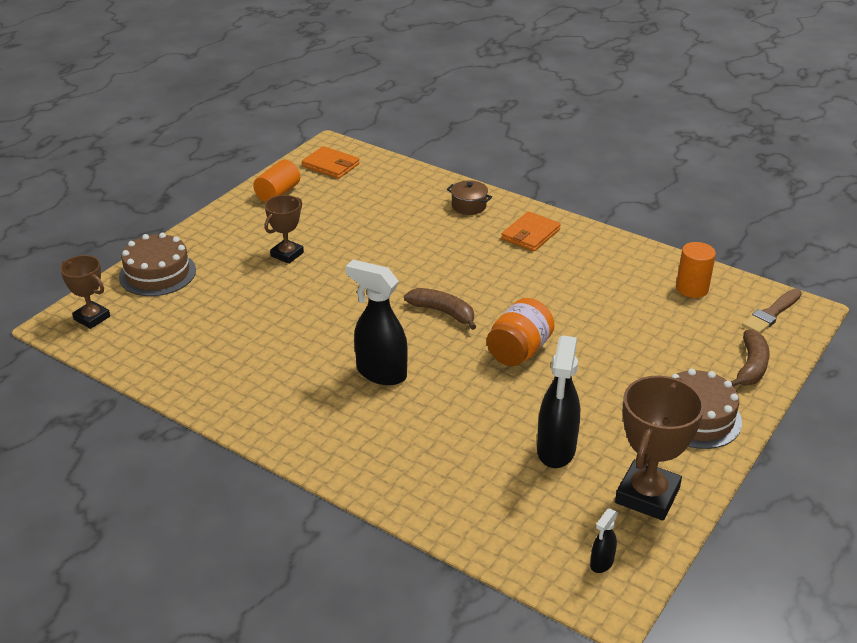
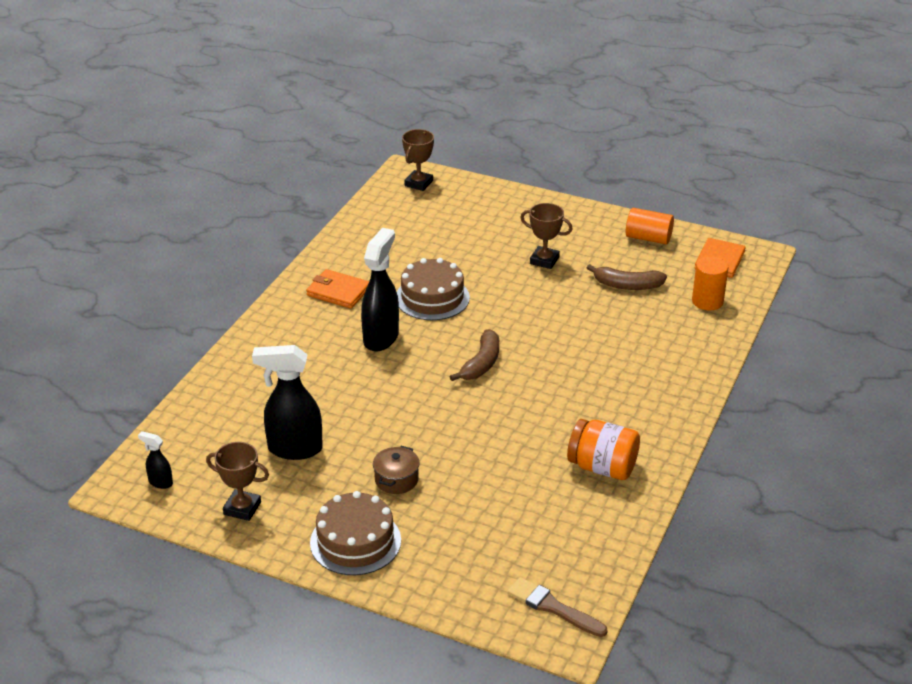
camera: 80 degrees right, 0 degrees up
(157, 273) = (490, 200): brown cake -> brown cake (432, 298)
(469, 206) = (682, 361): brown pot -> brown pot (396, 479)
(519, 351) = (433, 417): orange jar -> orange jar (602, 467)
(530, 234) = (644, 410): orange wallet -> orange wallet (338, 292)
(647, 495) = (242, 508): brown trophy -> brown trophy, size x0.61
(692, 288) = (582, 540): orange cylinder -> orange cylinder (707, 301)
(751, 366) = (447, 586): brown banana -> brown banana (627, 285)

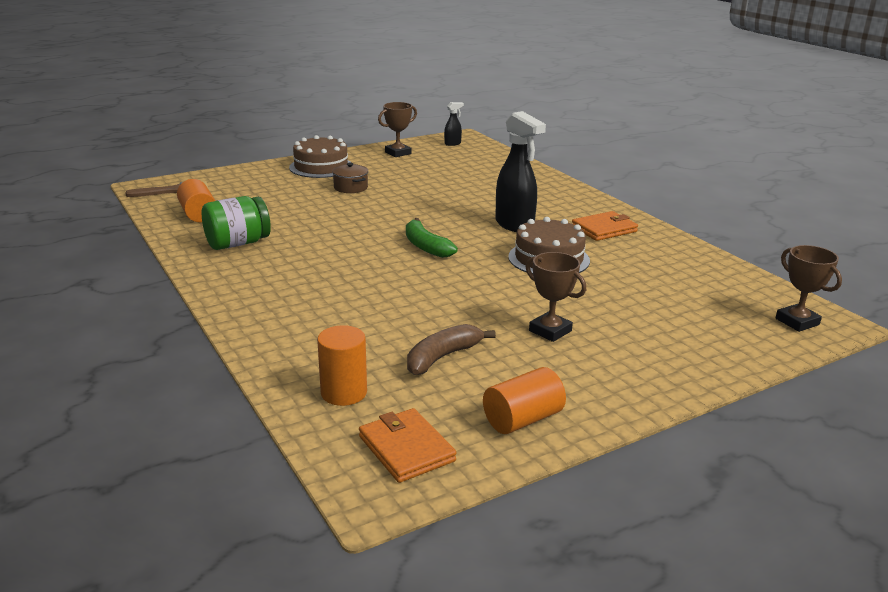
camera: 125 degrees right, 10 degrees down
(294, 449) = (428, 173): black spray bottle -> none
(481, 363) = (426, 246): brown banana -> green banana
(544, 260) = (550, 331): brown trophy -> brown trophy turned 75 degrees clockwise
(581, 538) = (198, 214): none -> orange cylinder
(602, 467) = (237, 243): orange jar -> green jar

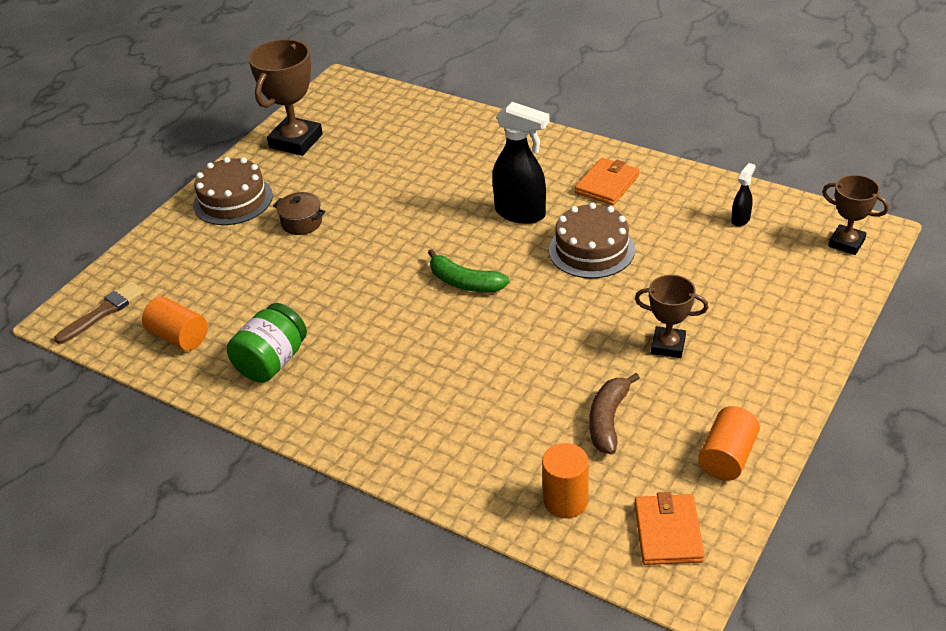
camera: 25 degrees left, 15 degrees up
(398, 153) = (296, 141): brown trophy -> brown trophy, size x1.65
(406, 448) = (668, 532): orange wallet -> orange wallet turned 60 degrees clockwise
(453, 144) = (341, 100): black spray bottle -> black spray bottle (740, 219)

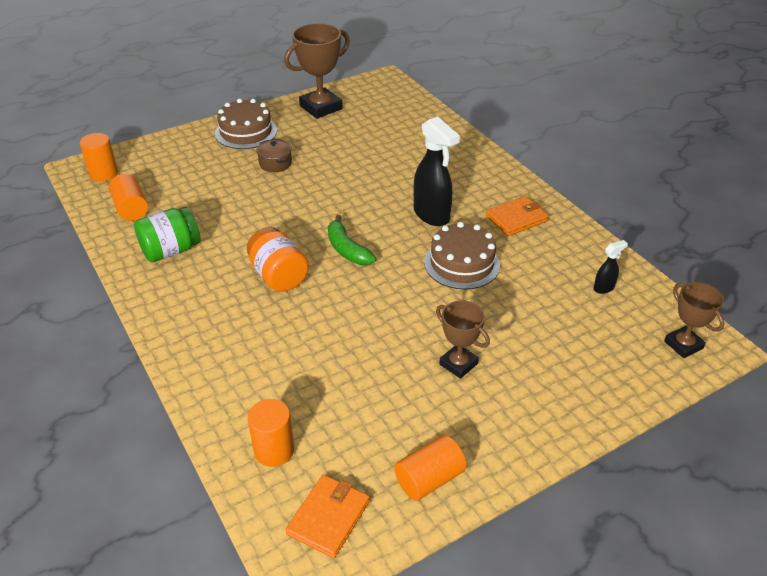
camera: 25 degrees right, 0 degrees up
(103, 312) = (104, 174): brown brush -> orange cylinder
(417, 338) = (279, 276): none -> orange jar
(608, 420) = (361, 402): brown banana -> none

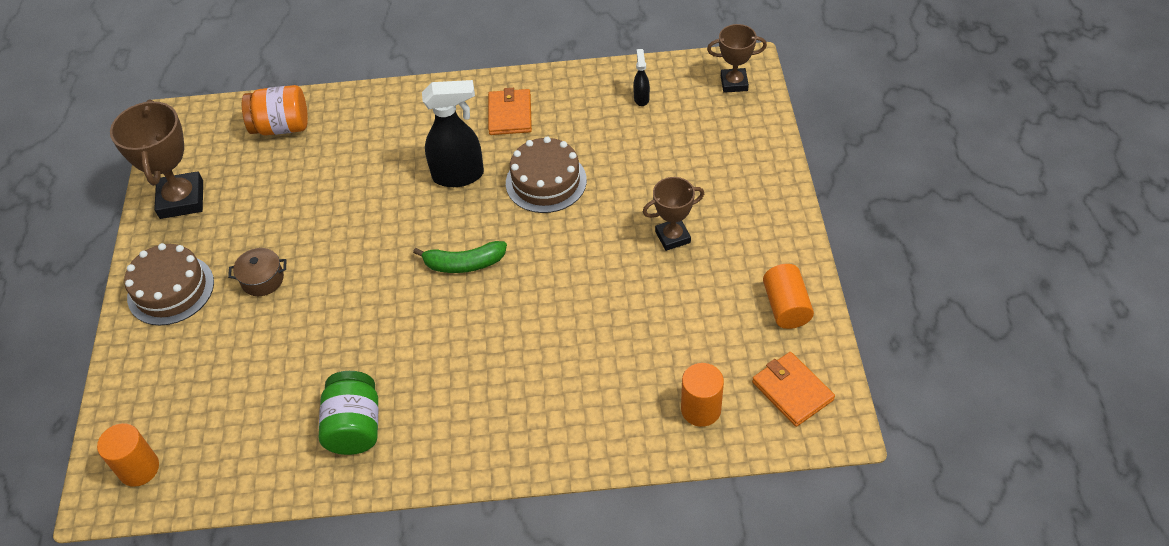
camera: 60 degrees left, 10 degrees up
(131, 209) = (242, 452): orange cylinder -> none
(279, 276) = (467, 336): orange jar -> orange jar (281, 127)

